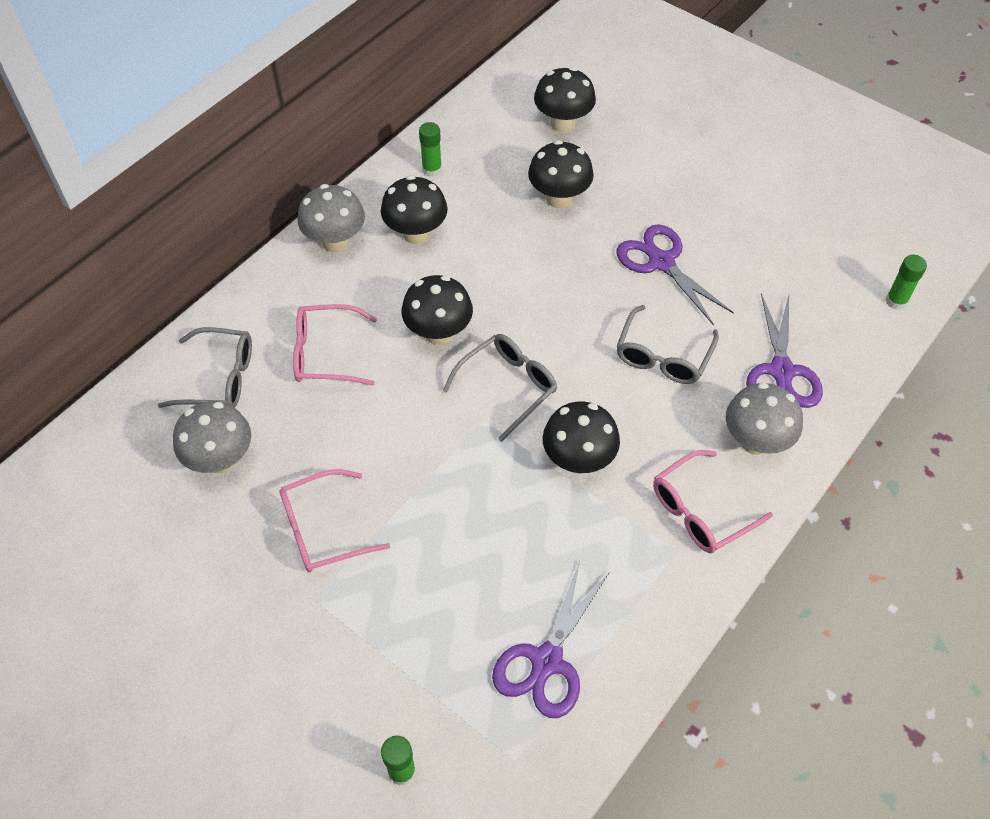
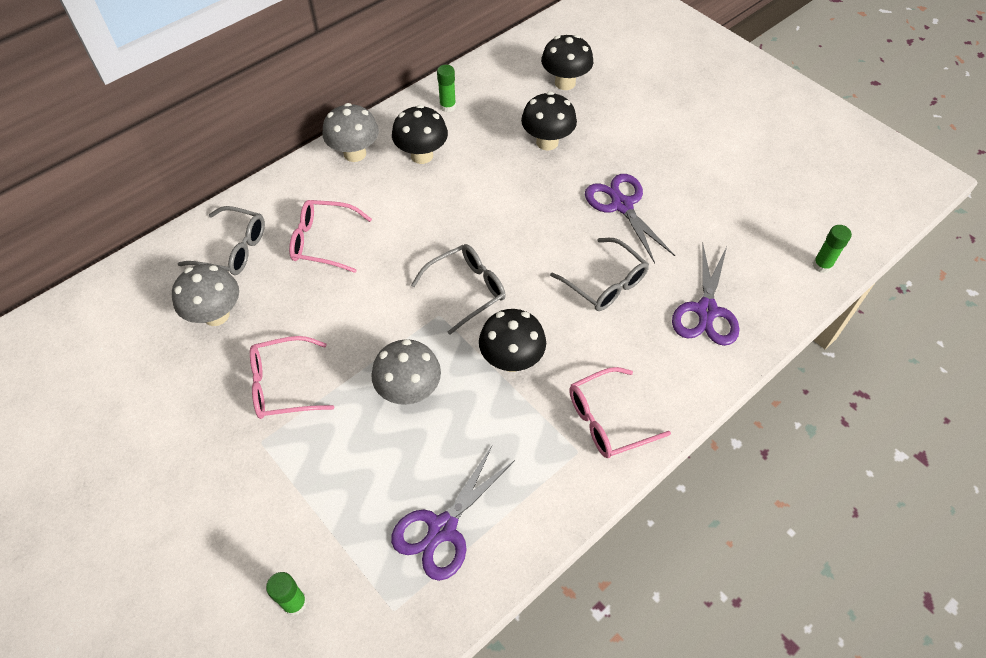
camera: 10 degrees right, 0 degrees up
(438, 333) = (420, 238): black mushroom -> none
(663, 356) = (605, 283): grey glasses -> grey glasses turned 75 degrees counterclockwise
(755, 441) = (670, 367): grey mushroom -> grey mushroom (409, 391)

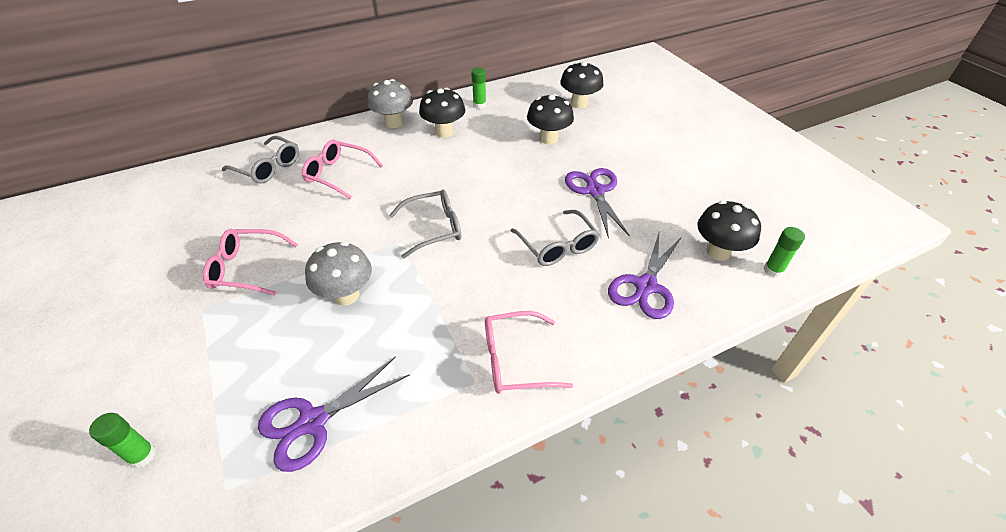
camera: 15 degrees right, 10 degrees down
(216, 315) = (228, 208): grey mushroom -> none
(511, 360) = (447, 289): black mushroom -> black mushroom (718, 252)

